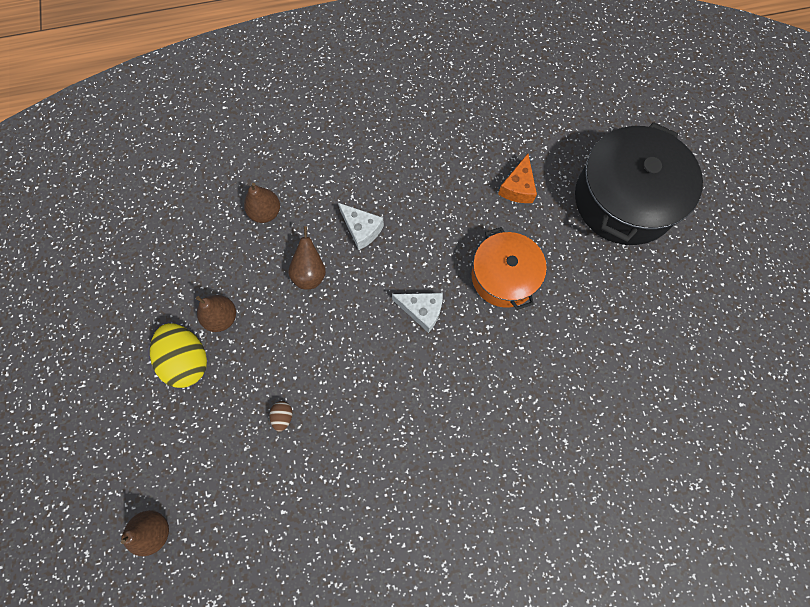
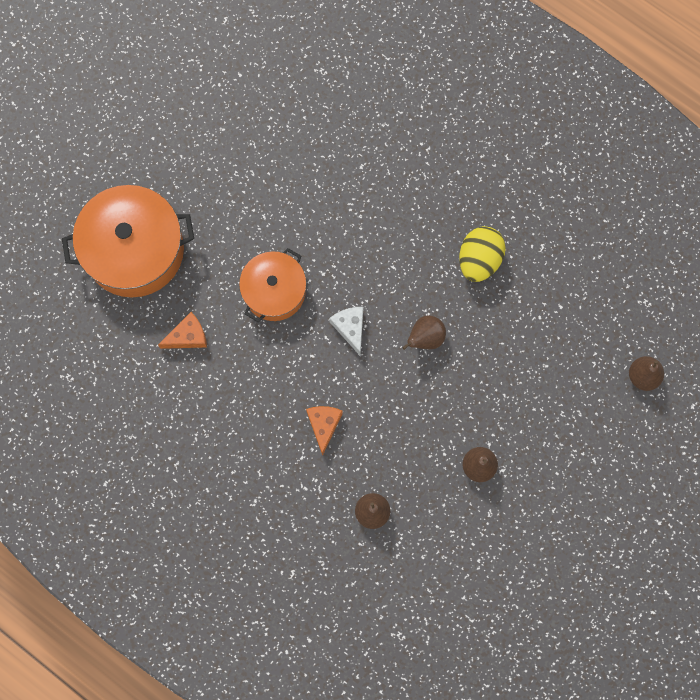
camera: 130 degrees left, 5 degrees up
(187, 360) = (528, 461): yellow egg -> yellow egg (479, 260)
(283, 416) = (505, 359): brown egg -> none
(310, 273) = (391, 433): brown pear -> brown pear (425, 338)
(361, 229) = (323, 425): white cheese -> orange cheese
(624, 200) = (134, 250): black pot -> orange pot

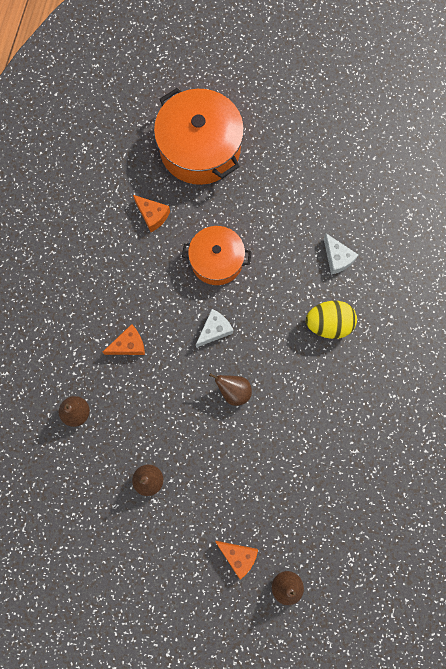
camera: 65 degrees right, 0 degrees up
(333, 166) = (337, 258): none -> white cheese
(479, 260) = (318, 405): yellow egg -> yellow egg (328, 324)
(594, 410) = (238, 556): none -> orange cheese

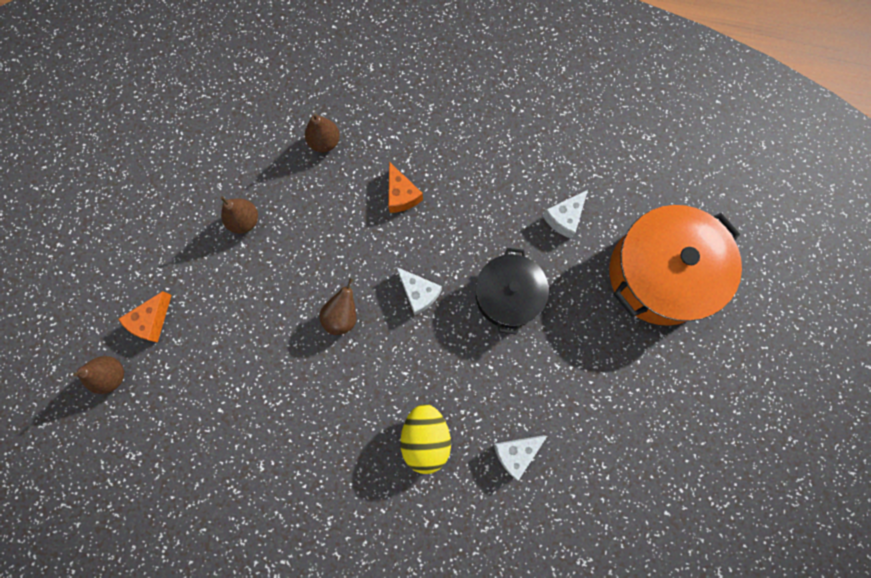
camera: 90 degrees right, 0 degrees up
(152, 215) = (564, 218): orange cheese -> white cheese
(216, 260) = (508, 295): orange pot -> black pot

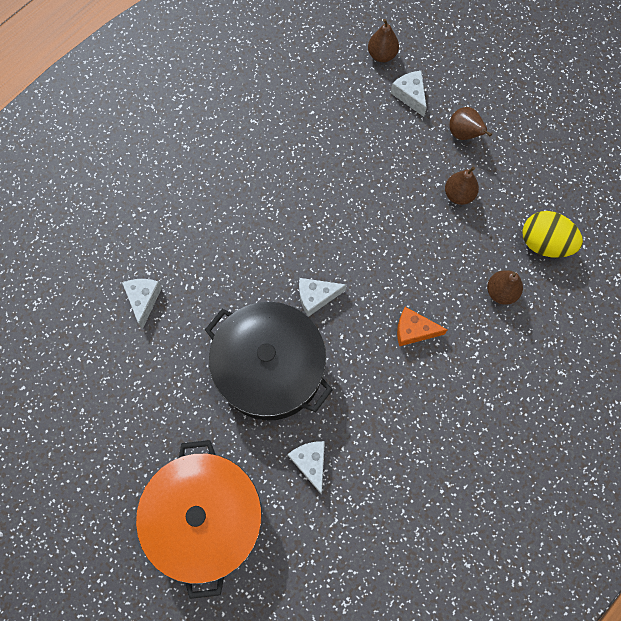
camera: 120 degrees right, 5 degrees down
(151, 321) = (410, 95): orange cheese -> white cheese
(342, 316) = (332, 229): brown pear -> brown pear (464, 134)
(426, 438) = (199, 240): yellow egg -> yellow egg (544, 243)
(508, 295) = (270, 368): black pot -> black pot, size x1.60

